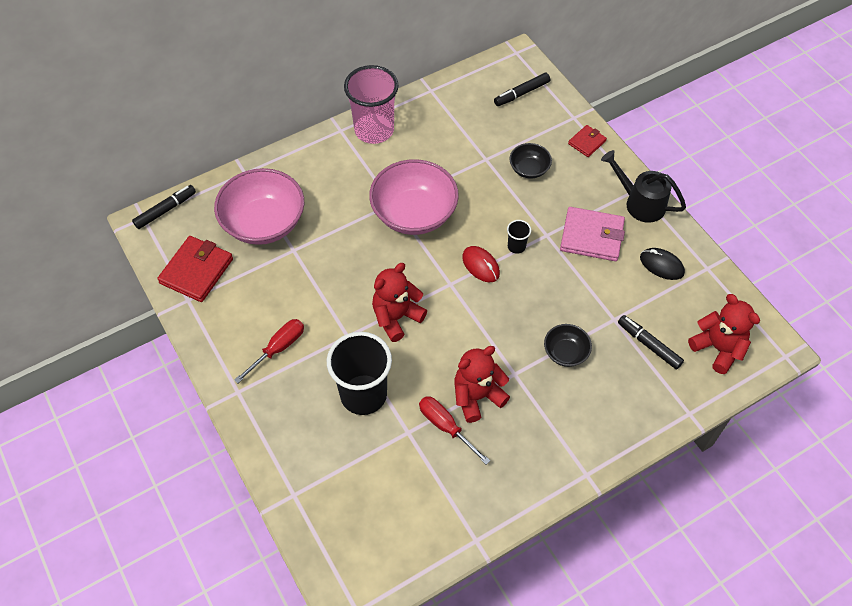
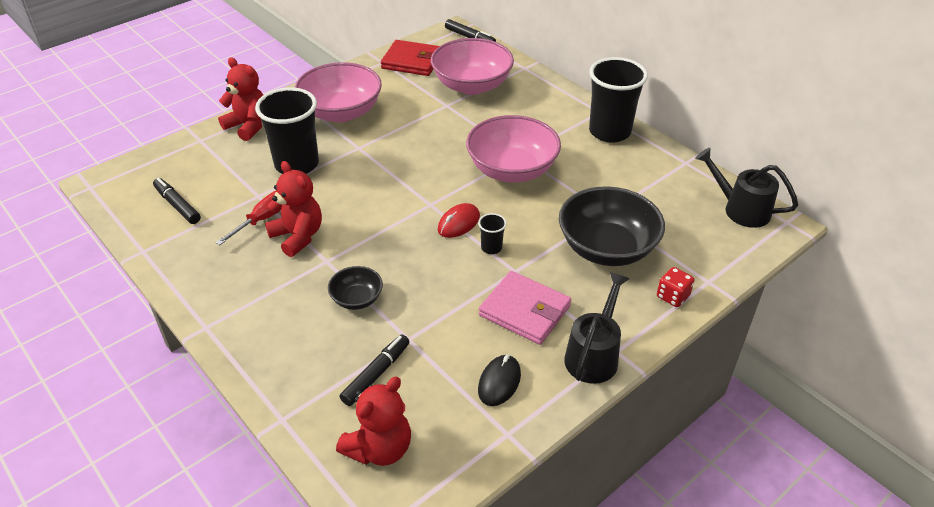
camera: 80 degrees right, 15 degrees down
(279, 348) = (341, 112): red screwdriver -> pink bowl
(374, 130) = (609, 132): pink cup -> black cup
(396, 317) = (383, 174): red teddy bear -> red teddy bear (248, 126)
(496, 74) = (740, 209): none -> black watering can
(521, 93) = (722, 232): black marker -> black marker (177, 205)
(529, 169) = (606, 248): black bowl -> black bowl, size x2.02
(587, 142) = (672, 296): red wallet -> red dice
(591, 236) = (525, 311): pink wallet -> pink wallet turned 60 degrees counterclockwise

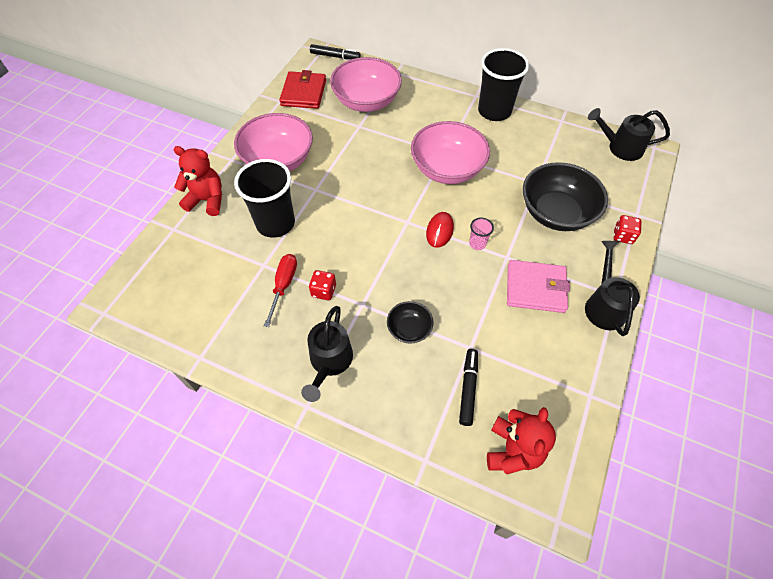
camera: 25 degrees left, 15 degrees up
(177, 205) = (199, 301): black marker -> none
(255, 298) = (329, 362): none -> black watering can
(298, 236) = (323, 291): red teddy bear -> red dice
(412, 61) = (303, 93): red wallet -> red wallet turned 75 degrees counterclockwise
(491, 248) = (477, 243): black cup -> pink cup
(499, 382) = (557, 356): black mouse -> none

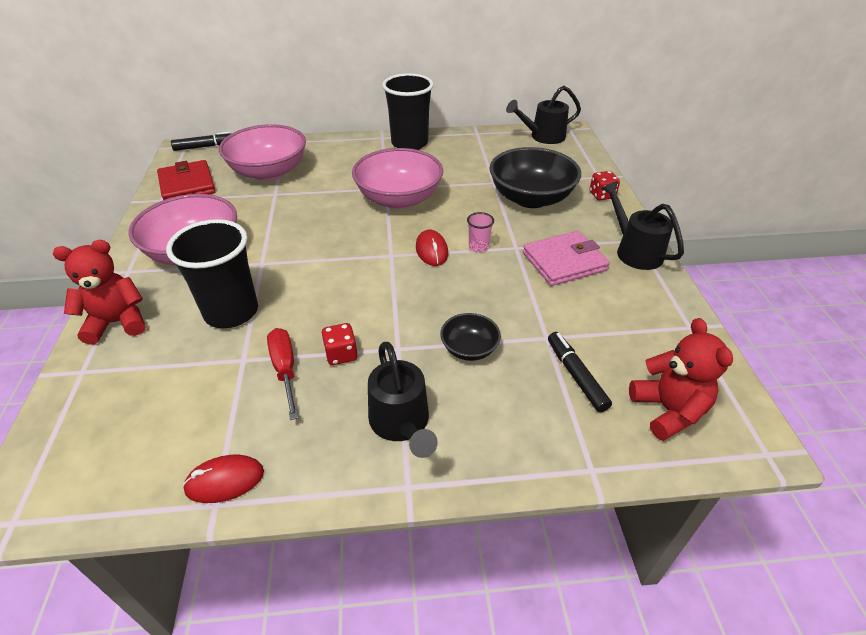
camera: 30 degrees left, 15 degrees down
(212, 345) = (225, 481): none -> red mouse

